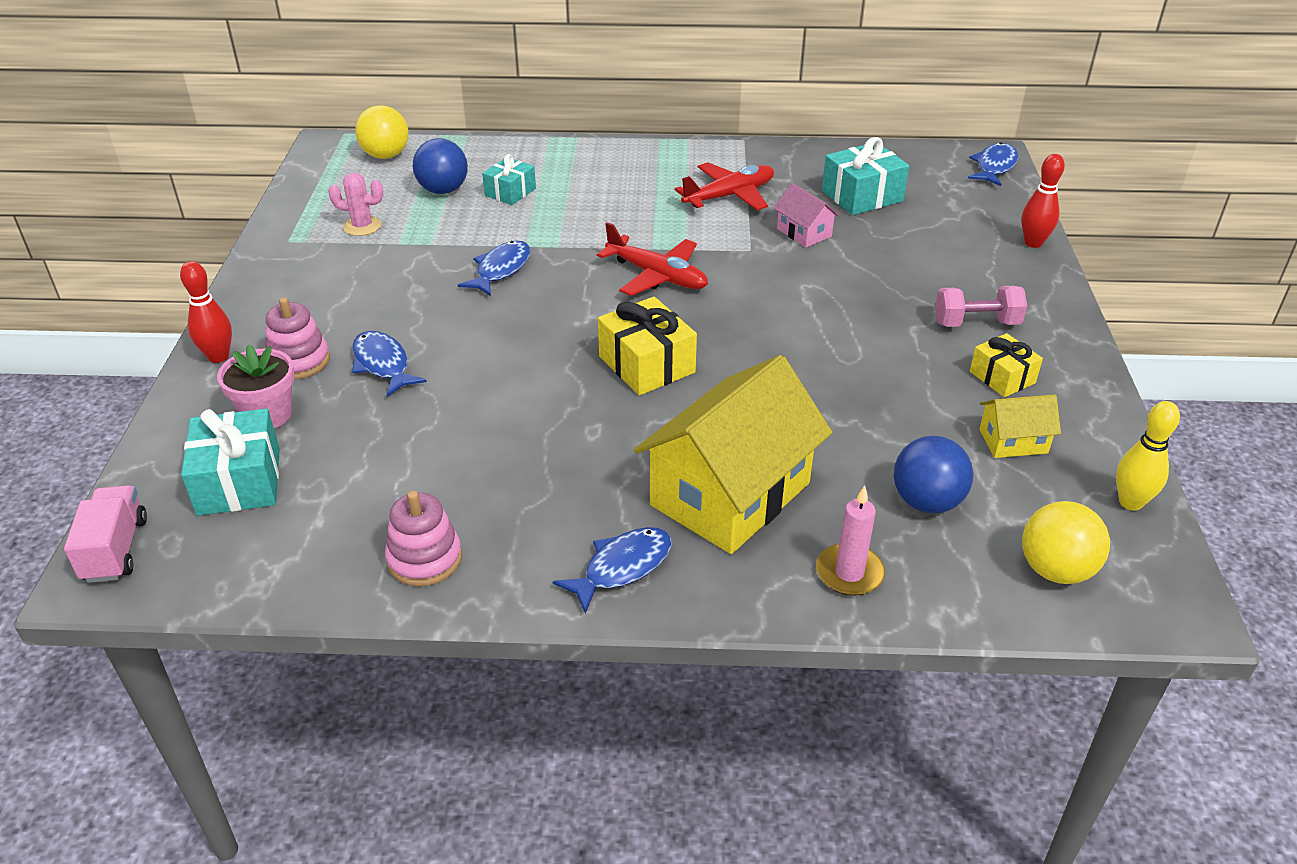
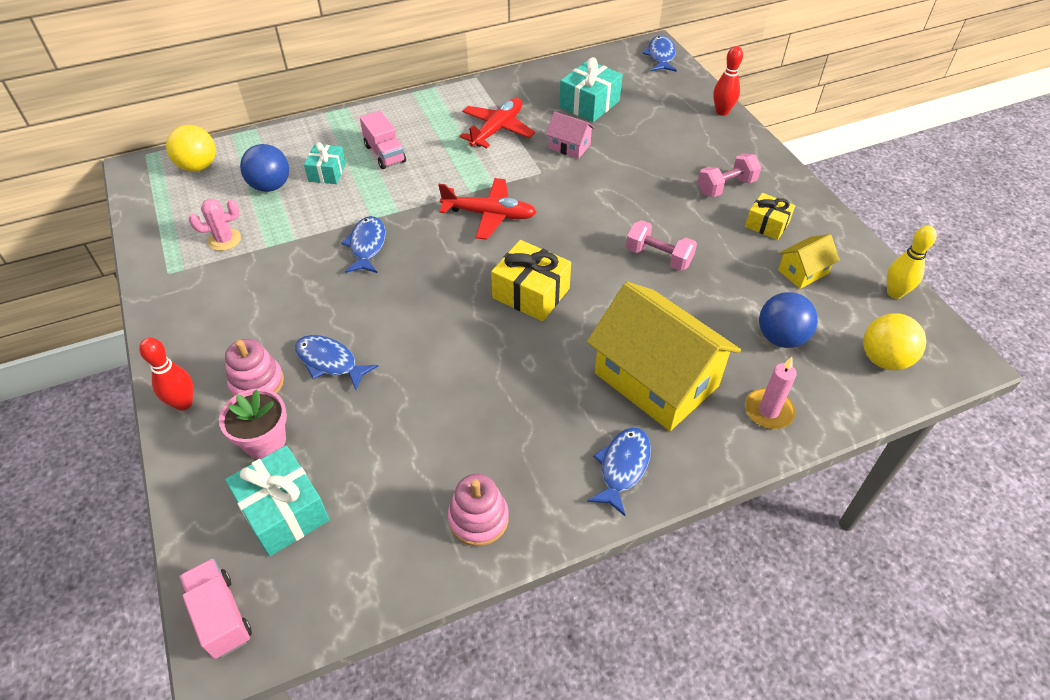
camera: 25 degrees left, 10 degrees up
(584, 189) = (385, 154): none -> pink truck
(730, 494) = (656, 379): yellow house -> yellow house turned 60 degrees counterclockwise
(829, 372) = (658, 257): none -> pink dumbbell

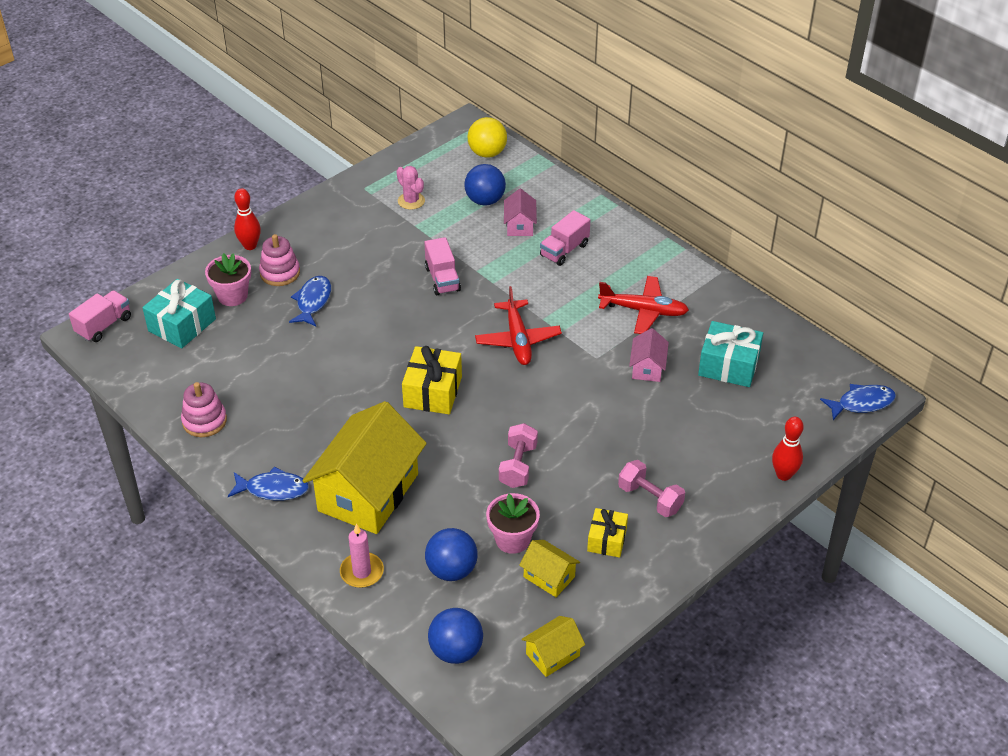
camera: 70 degrees right, 5 degrees down
(327, 172) = (519, 225): turquoise gift -> pink house
(367, 245) = (442, 279): blue fish -> pink truck
(751, 284) = (512, 539): none -> pink flower pot
(884, 359) = (456, 651): yellow ball -> blue ball
(894, 293) = (552, 655): yellow bowling pin -> yellow house

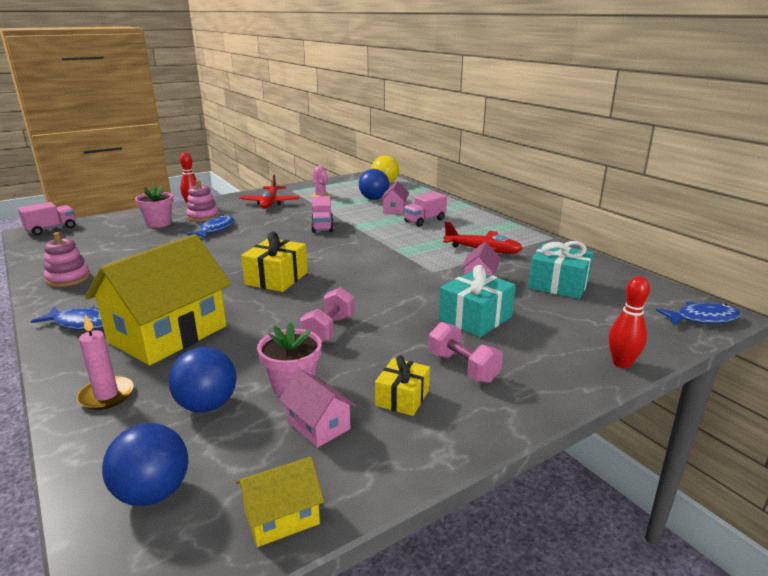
camera: 10 degrees right, 20 degrees down
(182, 325) = (107, 232): turquoise gift -> turquoise gift (475, 318)
(518, 340) = (367, 257): red plane -> red plane (270, 203)
(549, 577) = (318, 425): yellow house -> pink house

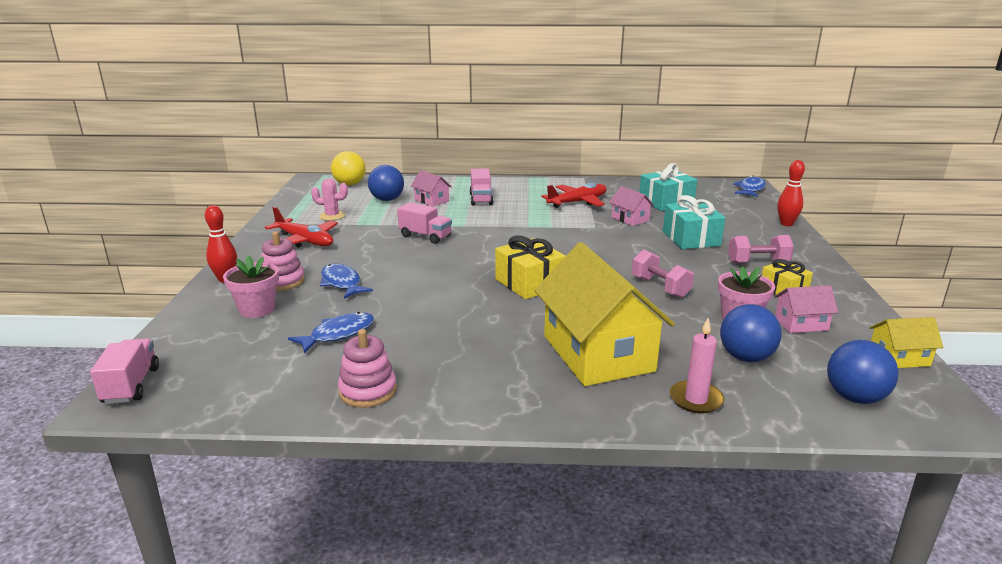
camera: 55 degrees left, 0 degrees up
(81, 323) = (520, 396): blue fish -> blue fish (338, 334)
(281, 517) = (899, 358): yellow house -> yellow house turned 75 degrees clockwise

